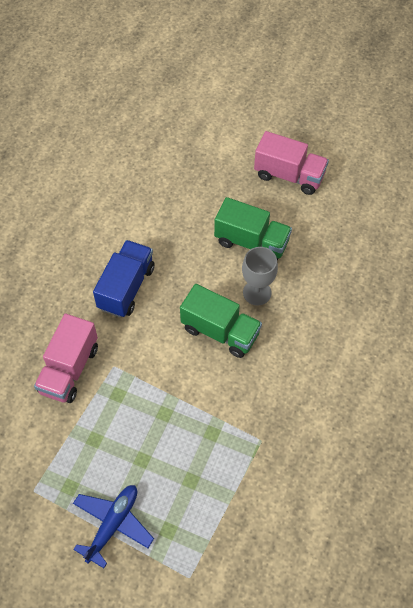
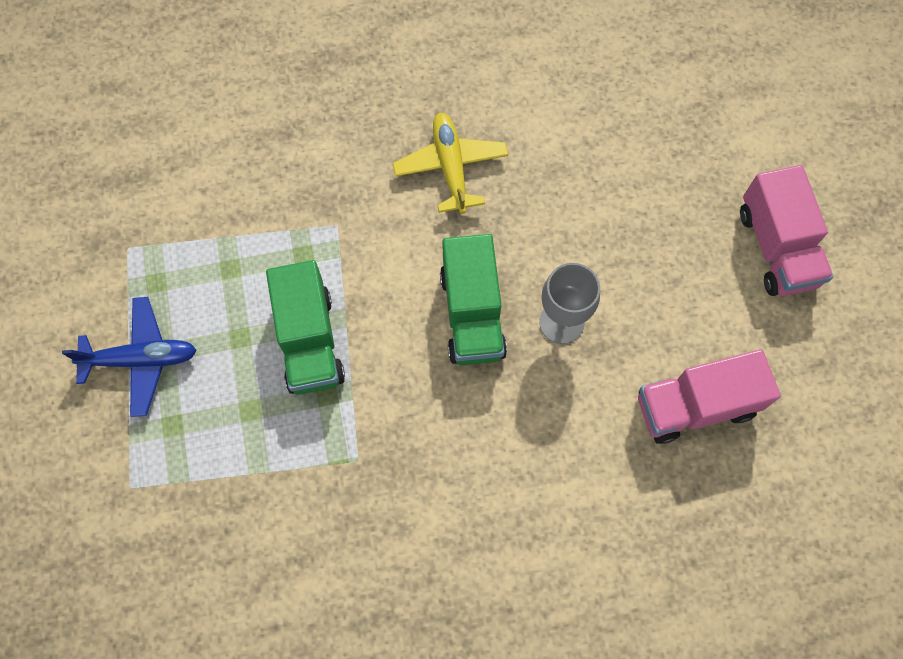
camera: 55 degrees right, 10 degrees up
(69, 369) = (298, 181): pink truck -> pink truck (695, 405)
(126, 287) = (451, 167): blue truck -> yellow plane
(251, 242) = (632, 268): green truck -> green truck (309, 341)

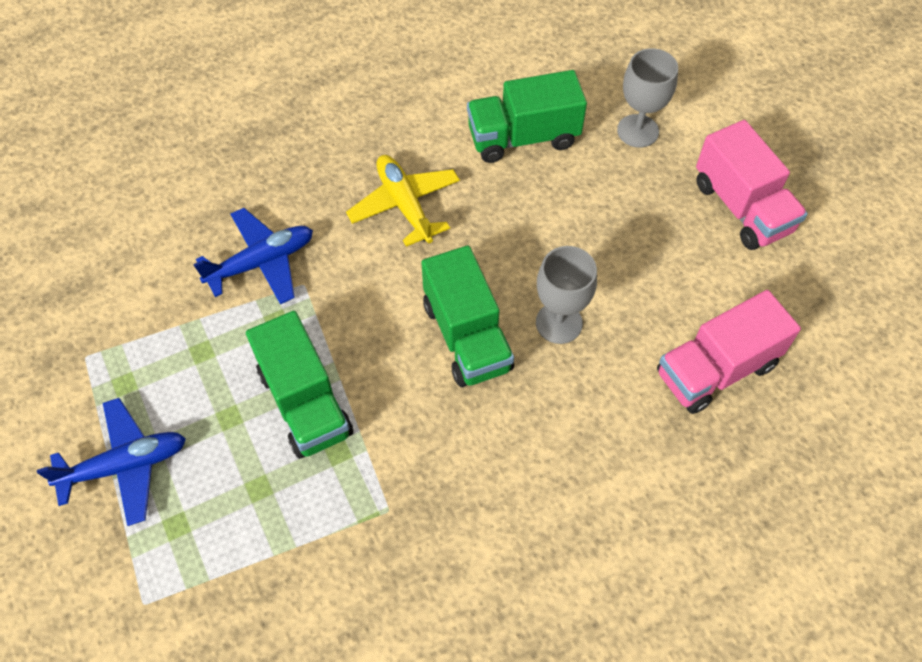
camera: 15 degrees left, 10 degrees down
(303, 194) = (261, 262): none -> blue plane
(584, 122) = (523, 137): none -> green truck
(700, 141) = (637, 131): none -> grey goblet

